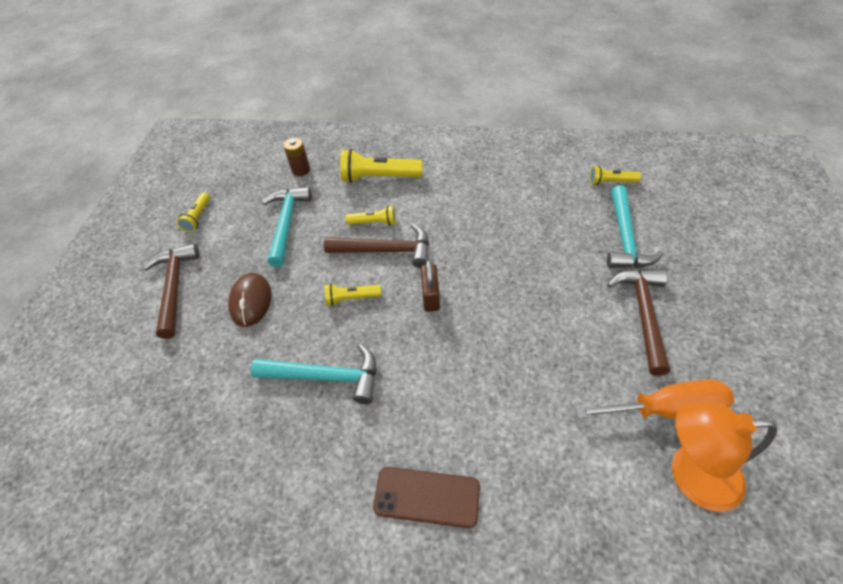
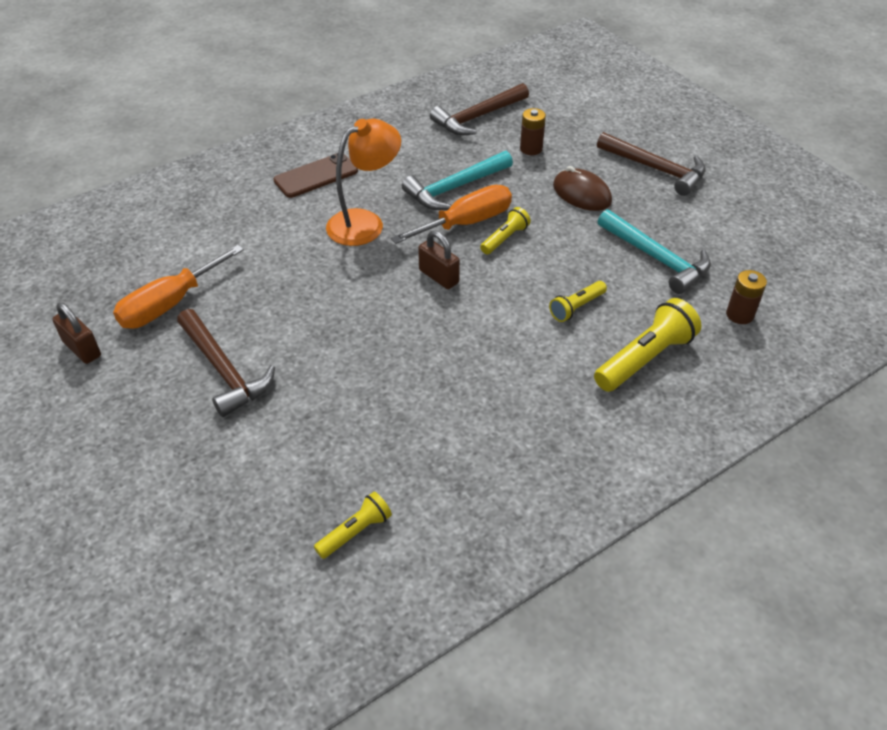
camera: 135 degrees right, 5 degrees down
(198, 217) = (743, 217): yellow flashlight -> none
(214, 378) = (531, 149): none -> brown battery
(360, 332) = (466, 223): none -> orange screwdriver
(386, 251) = (528, 289): brown hammer -> brown hammer (477, 117)
(625, 237) = (288, 450): turquoise hammer -> none
(690, 475) = (136, 273): orange lamp -> orange lamp (365, 222)
(765, 407) = (82, 349): none -> brown padlock

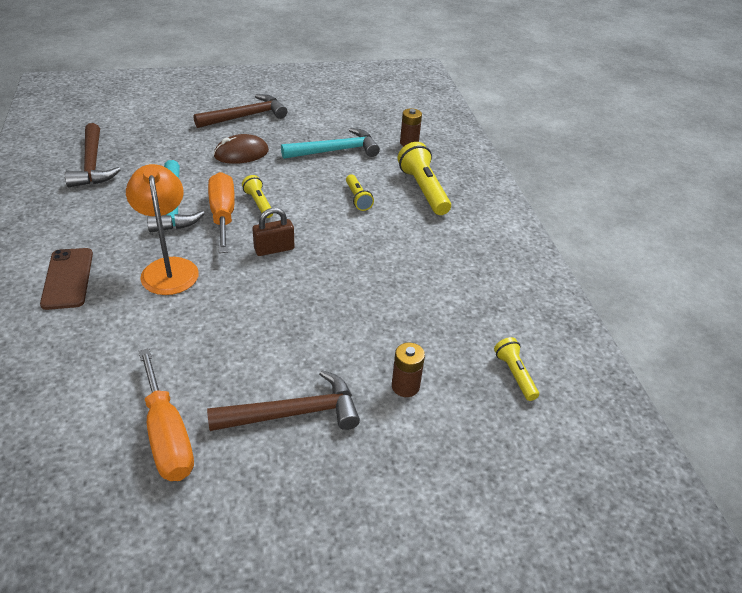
camera: 70 degrees left, 5 degrees down
(82, 349) = (180, 531): brown padlock -> none
(531, 149) = (164, 155): brown battery -> brown battery (405, 386)

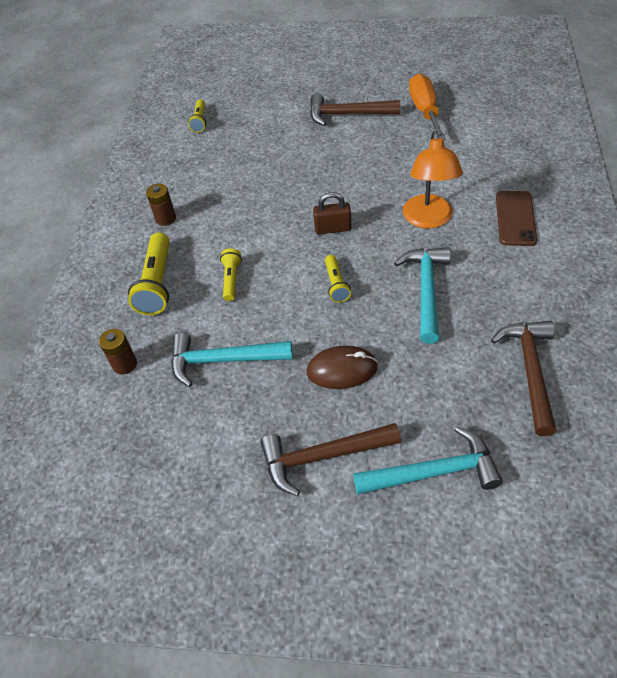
camera: 155 degrees left, 10 degrees up
(172, 116) = (434, 472): none -> turquoise hammer
(223, 215) = (375, 273): orange screwdriver -> none
(405, 386) = (273, 121): brown battery -> brown battery (165, 218)

